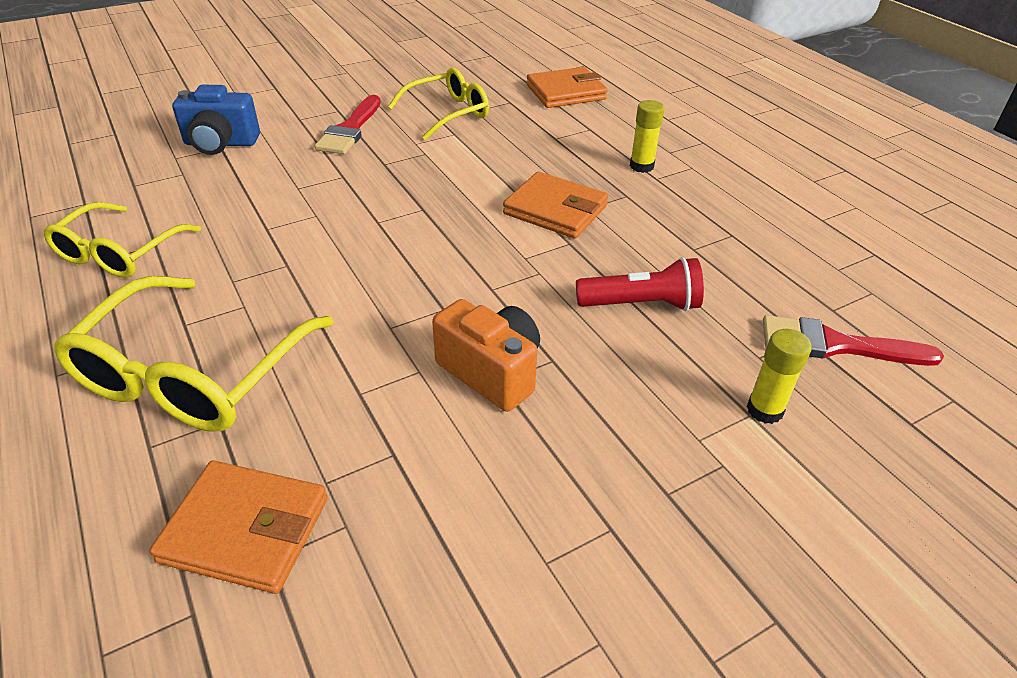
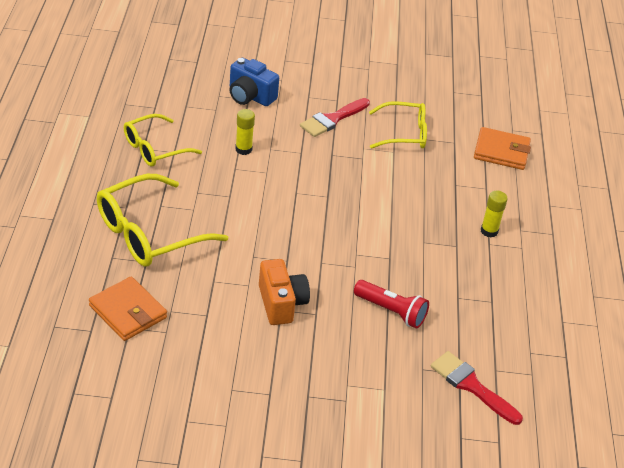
camera: 30 degrees right, 0 degrees up
(555, 210) = (402, 234): orange wallet -> none
(764, 410) = (394, 391): yellow glue stick -> yellow glue stick (243, 149)

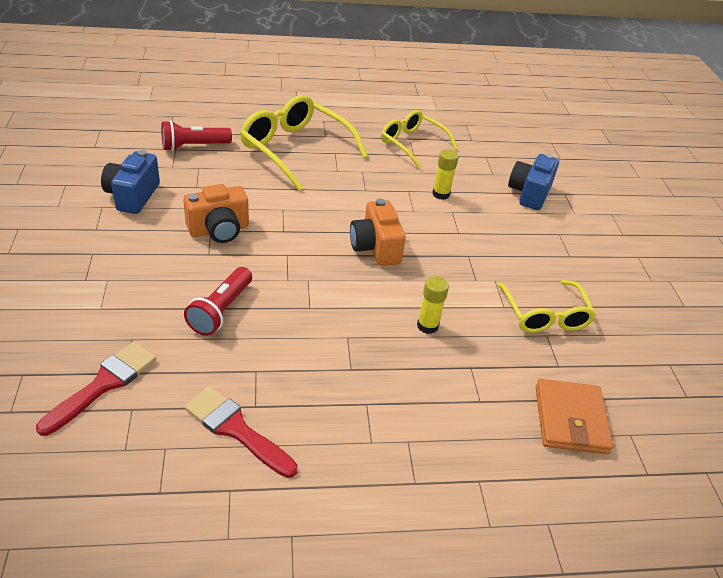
camera: 80 degrees right, 0 degrees up
(128, 312) = (194, 146): orange wallet -> red flashlight
(216, 365) = (132, 196): none -> blue camera
(317, 206) = (375, 248): none -> orange camera
(332, 119) = (531, 253): red brush -> red brush (236, 429)
(489, 231) = (391, 403): yellow glue stick -> yellow glue stick (427, 326)

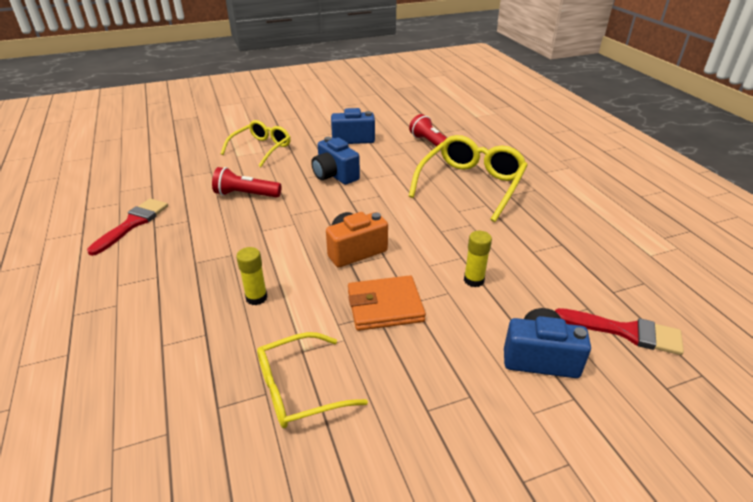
camera: 80 degrees right, 5 degrees down
(104, 384) = (171, 172): red brush -> red brush (625, 332)
(219, 230) = (335, 175): orange camera -> blue camera
(412, 144) = (552, 247): yellow glasses -> yellow glasses (261, 149)
(570, 419) = (136, 422): orange wallet -> orange wallet (385, 306)

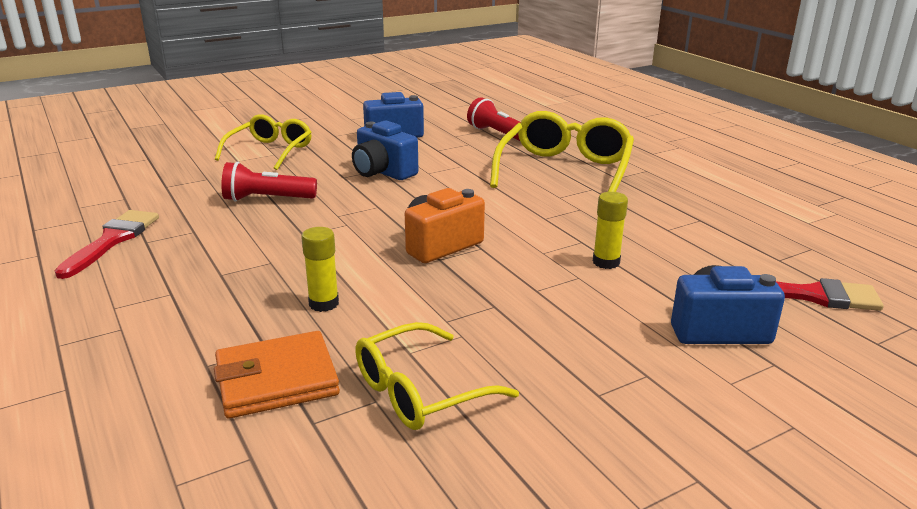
camera: 10 degrees left, 10 degrees down
(385, 306) = (502, 297): orange wallet -> orange wallet (276, 380)

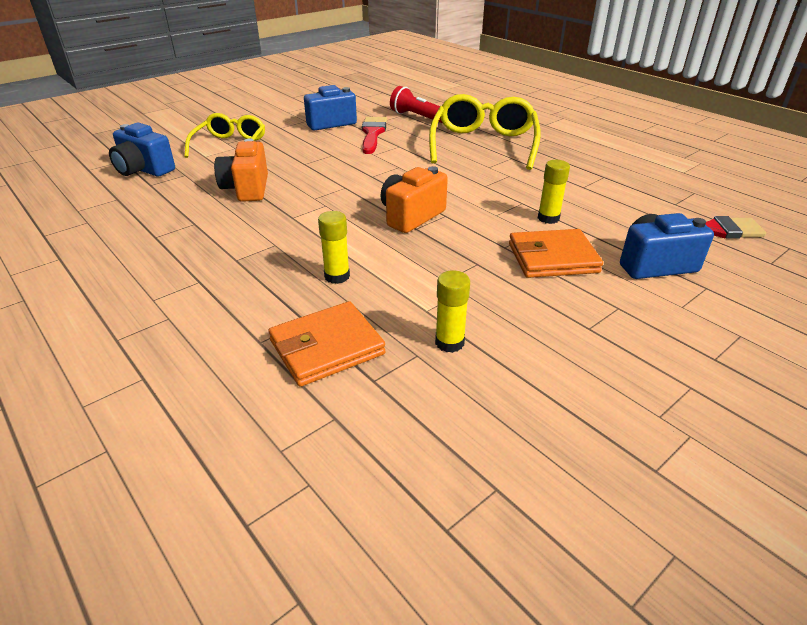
camera: 10 degrees left, 10 degrees up
(112, 240) = (123, 238): red brush -> red brush (372, 133)
(267, 199) = (247, 189): red flashlight -> orange camera
(383, 172) = (336, 157): blue camera -> blue camera (144, 170)
(420, 391) = (449, 342): yellow glasses -> yellow glue stick
(590, 309) = (552, 258): none -> orange wallet

